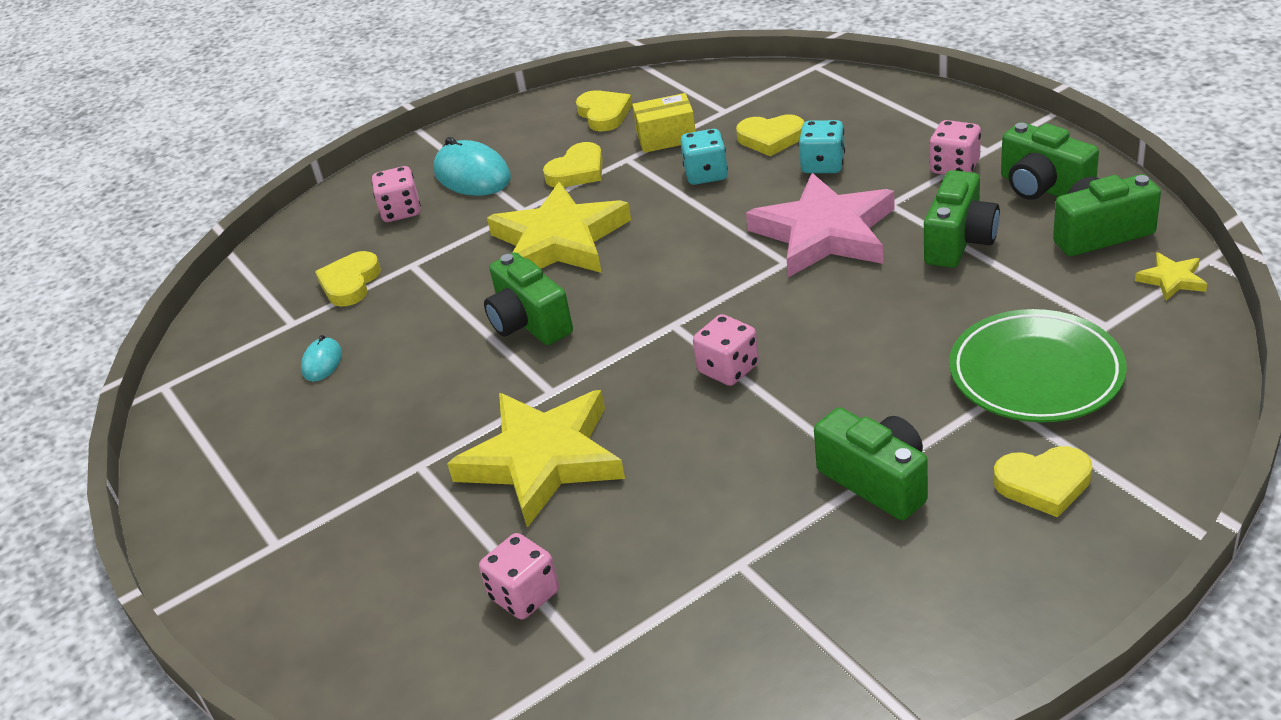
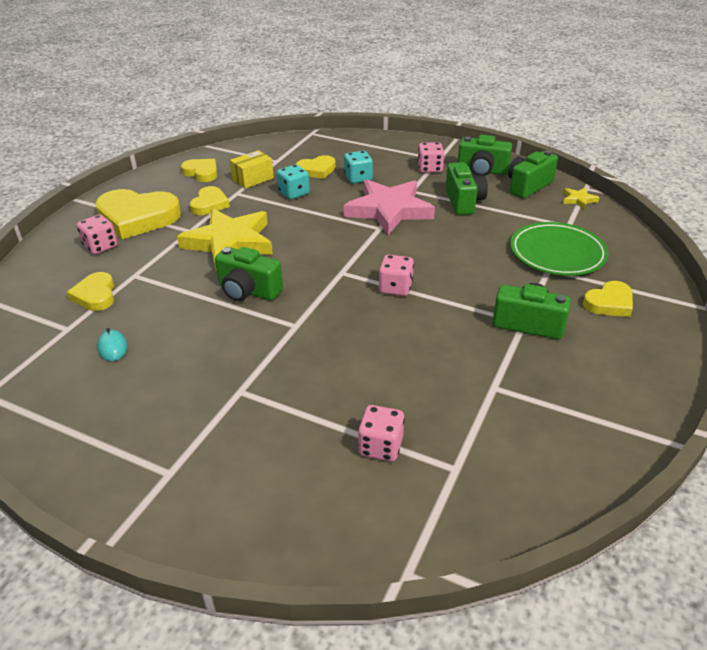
camera: 35 degrees left, 0 degrees up
(472, 175) = (137, 218): turquoise mouse -> yellow heart
(542, 460) = (324, 365): yellow star -> none

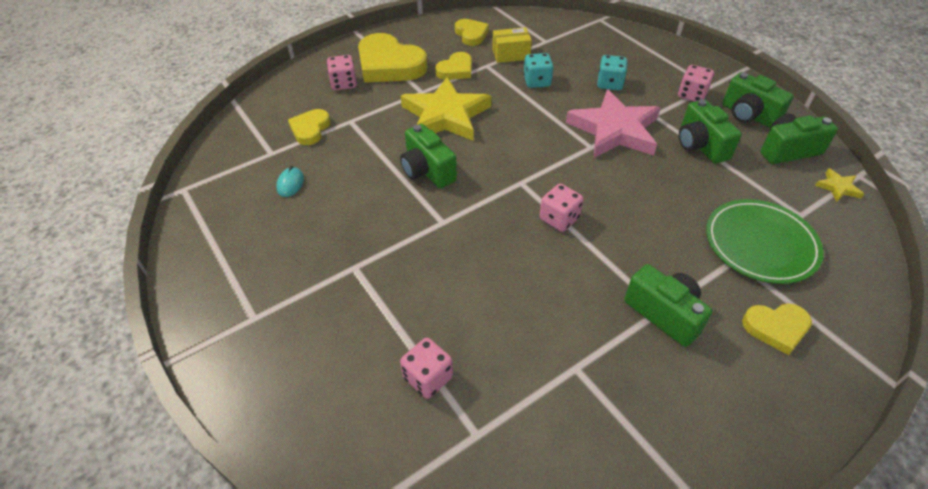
camera: 30 degrees right, 10 degrees up
(316, 170) = (576, 62): yellow heart -> none
(463, 201) = (700, 145): green camera -> green camera turned 135 degrees clockwise

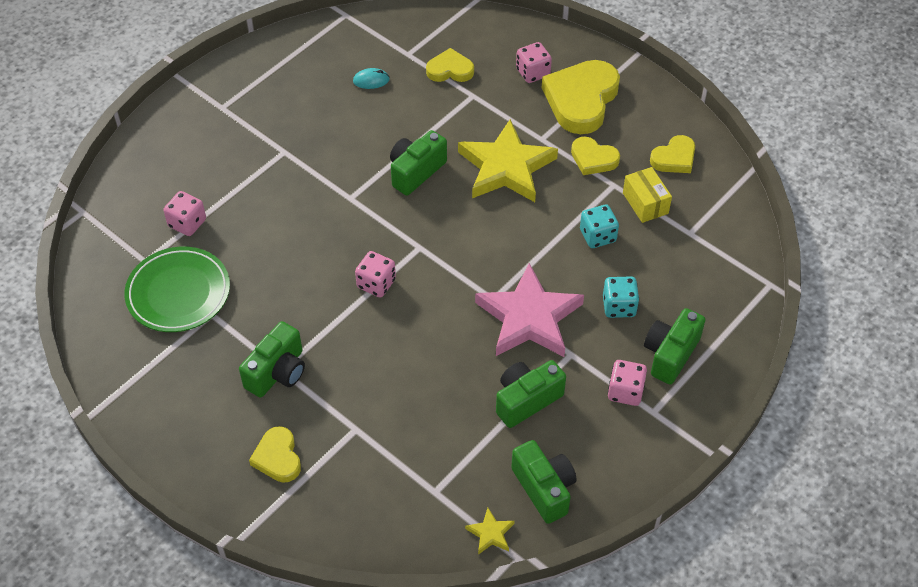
camera: 75 degrees right, 5 degrees up
(748, 115) = (603, 451): green camera -> green camera (670, 354)
(760, 244) = (381, 451): green plate -> green plate (178, 293)

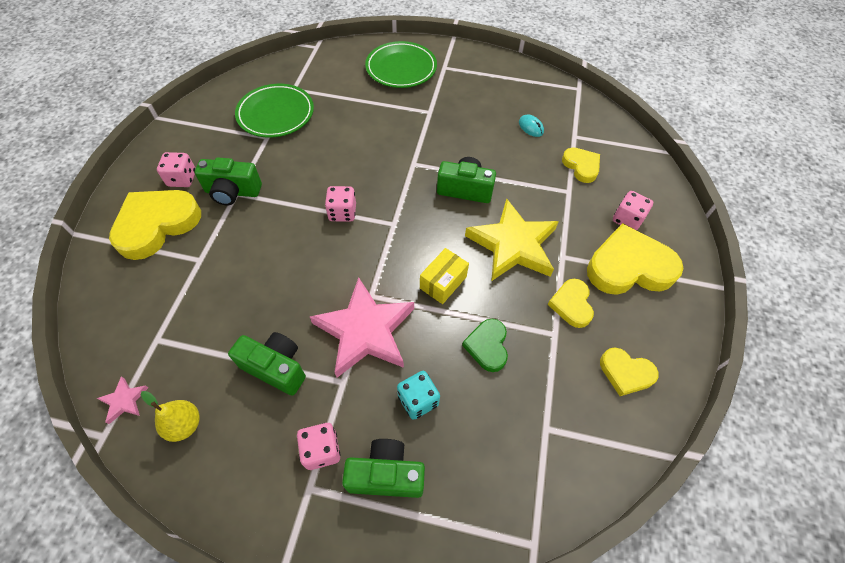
camera: 60 degrees right, 5 degrees up
(187, 223) = (336, 93): pink dice -> pink dice (182, 179)
(192, 146) = (401, 68): none -> green plate
(278, 457) = (157, 225): yellow heart -> yellow heart, size x1.84
(490, 533) = (124, 401): yellow star -> pink star
(544, 488) = (185, 425): green camera -> yellow pear
(597, 236) = (487, 346): turquoise dice -> green heart
(645, 203) = (553, 370): yellow box -> yellow box (443, 282)

